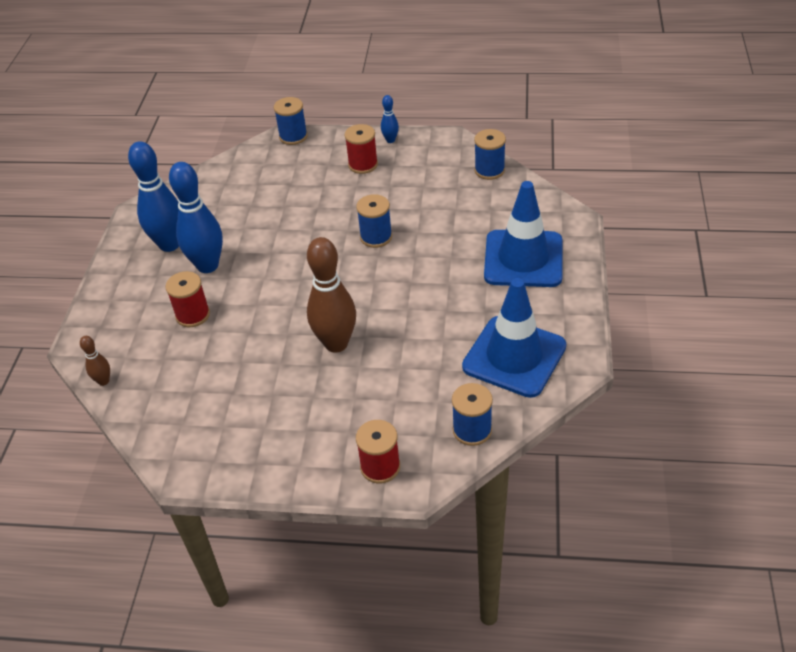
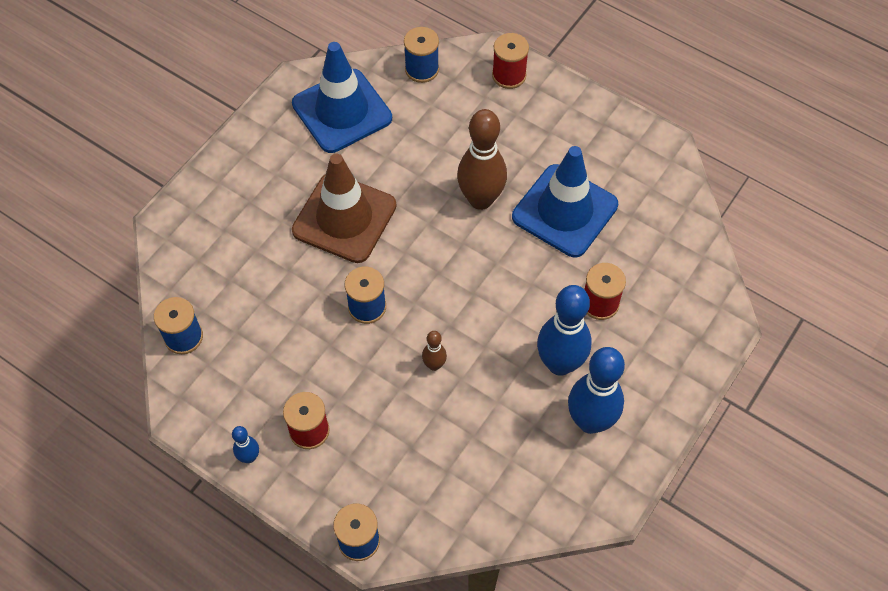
camera: 155 degrees left, 15 degrees up
(103, 381) = (710, 268): brown bowling pin -> brown bowling pin (434, 365)
(440, 281) = (344, 218): none -> brown traffic cone
(523, 259) = (251, 202): blue traffic cone -> blue traffic cone (564, 211)

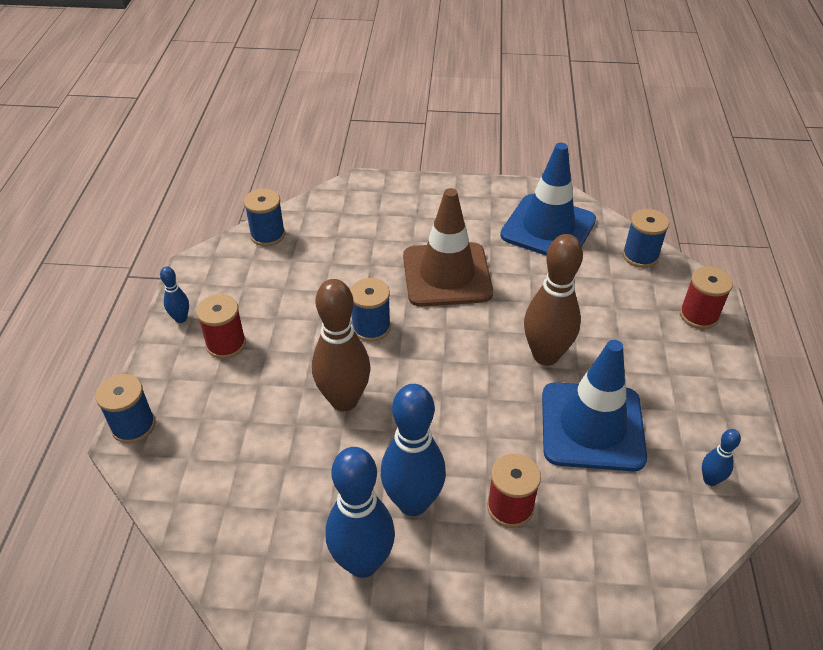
camera: 60 degrees right, 15 degrees down
(434, 365) = (344, 400): brown bowling pin -> brown bowling pin, size x2.15
(649, 170) = (710, 480): none -> blue bowling pin

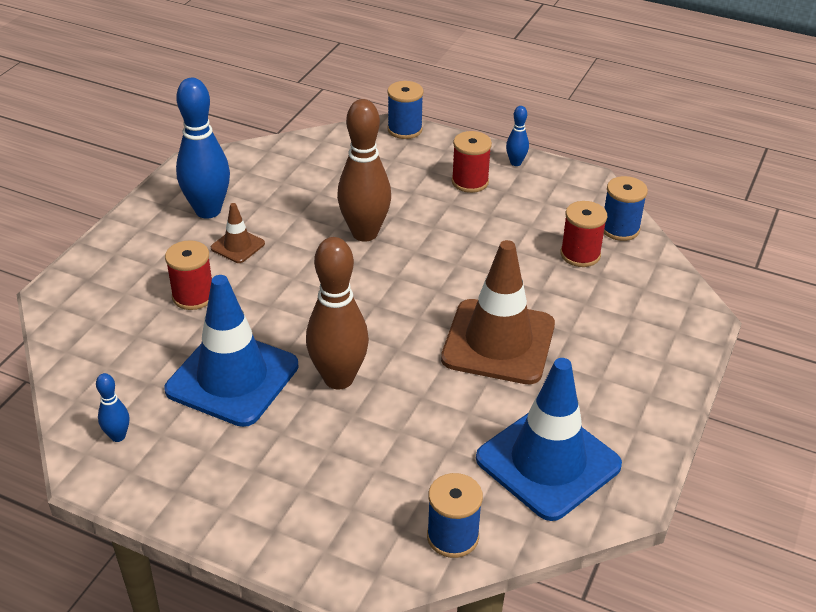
camera: 110 degrees right, 5 degrees down
(371, 327) = (445, 268): blue spool -> none
(413, 502) = (237, 246): blue bowling pin -> brown traffic cone
(698, 315) = (319, 544): red spool -> red spool (580, 254)

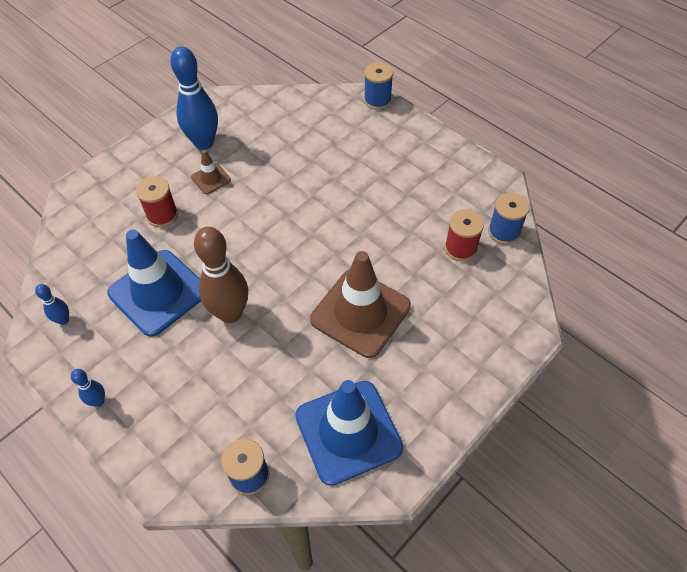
camera: 20 degrees right, 15 degrees up
(365, 233) = (305, 189): brown bowling pin -> none
(470, 182) = (405, 160): red spool -> none
(515, 163) = (449, 150): blue bowling pin -> blue bowling pin (98, 401)

